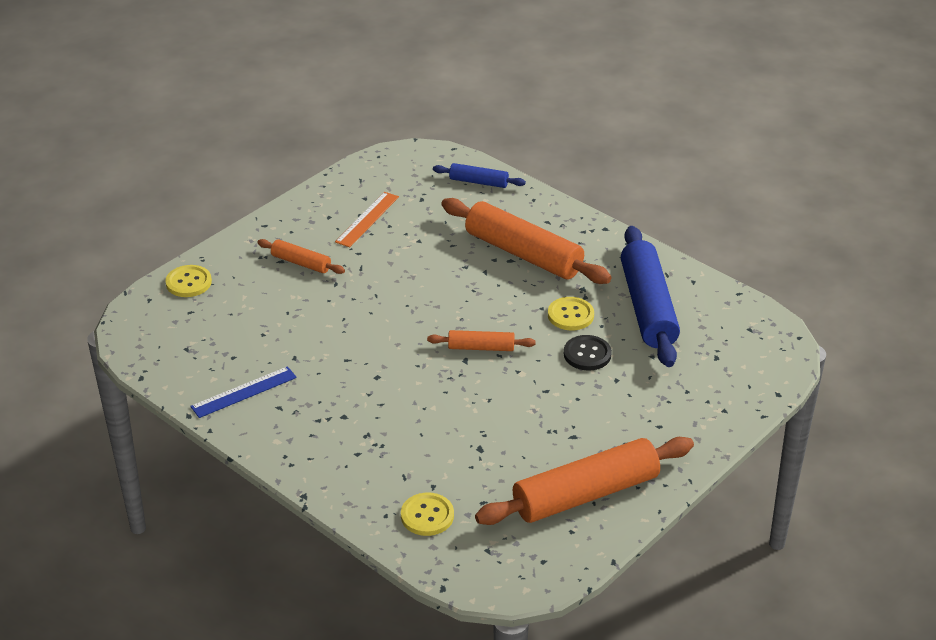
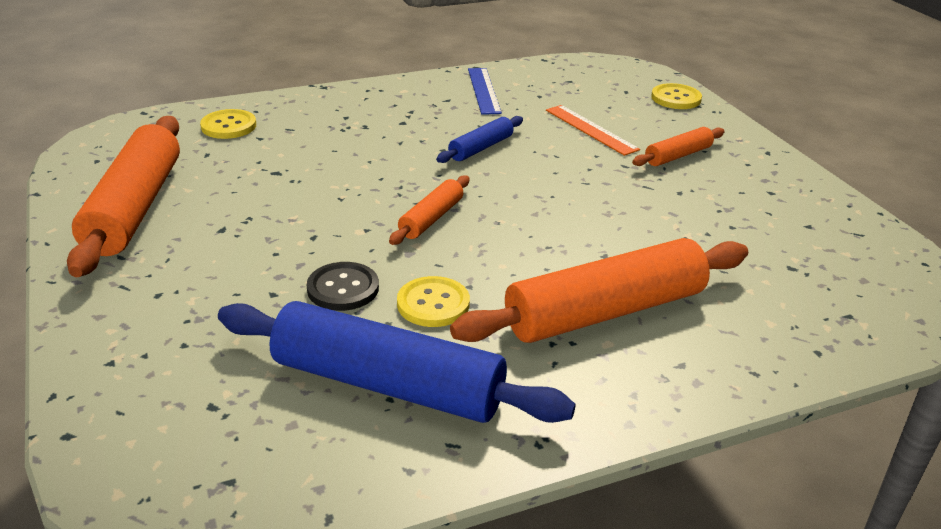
camera: 115 degrees right, 5 degrees down
(367, 219) = (754, 215): orange ruler -> orange ruler (591, 129)
(478, 182) = (827, 332): blue rolling pin -> blue rolling pin (481, 148)

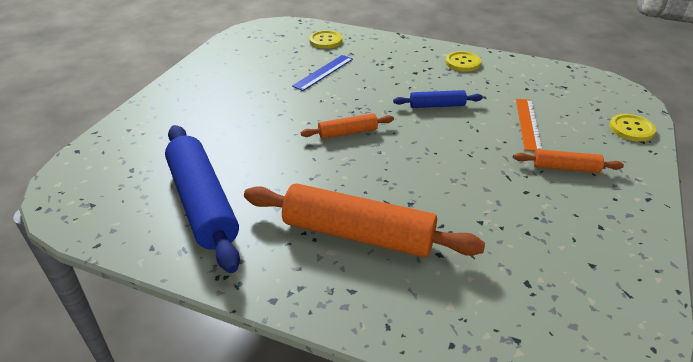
camera: 45 degrees right, 5 degrees up
(135, 208) = (231, 65): orange rolling pin -> none
(343, 288) = (254, 146): black button -> none
(433, 304) = (280, 177): yellow button -> yellow button (462, 63)
(483, 90) = (493, 71): blue ruler -> blue ruler (323, 72)

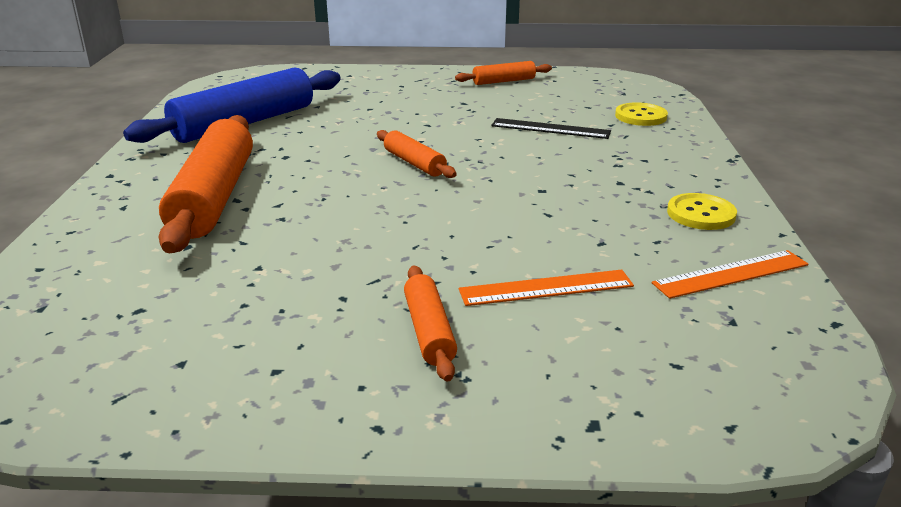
camera: 70 degrees right, 10 degrees down
(219, 67) = (503, 81): none -> orange rolling pin
(323, 72) = (550, 128): blue ruler -> black ruler
(437, 105) = (534, 208): blue rolling pin -> none
(524, 74) = (731, 274): none -> orange ruler
(631, 129) = (630, 411): yellow button -> none

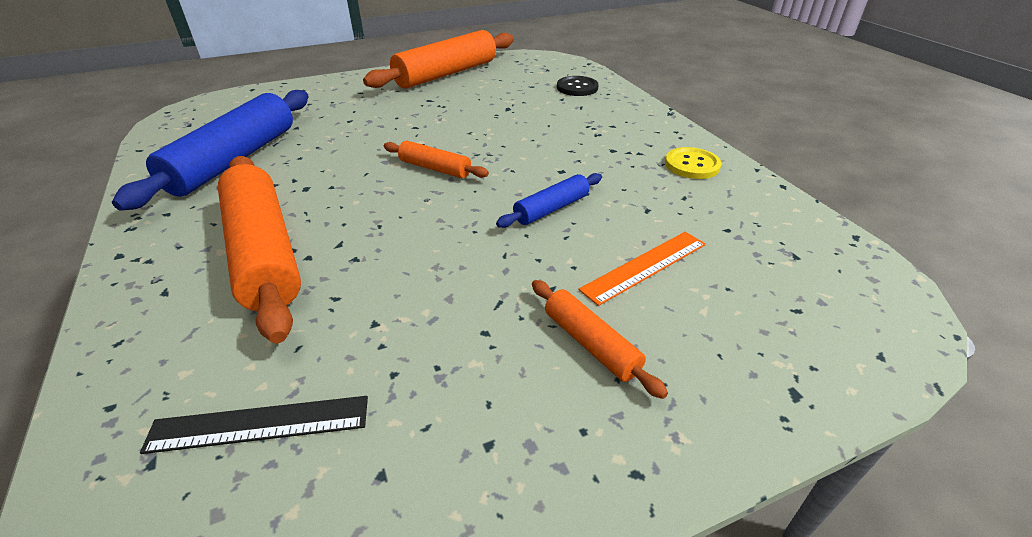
camera: 25 degrees left, 10 degrees up
(498, 220) = (551, 209): none -> blue rolling pin
(503, 81) = (446, 74): orange rolling pin -> orange rolling pin, size x2.04
(550, 128) = (520, 111): black ruler -> black ruler (259, 424)
(640, 116) = (577, 88): yellow button -> black button
(731, 274) = (757, 213): orange ruler -> none

